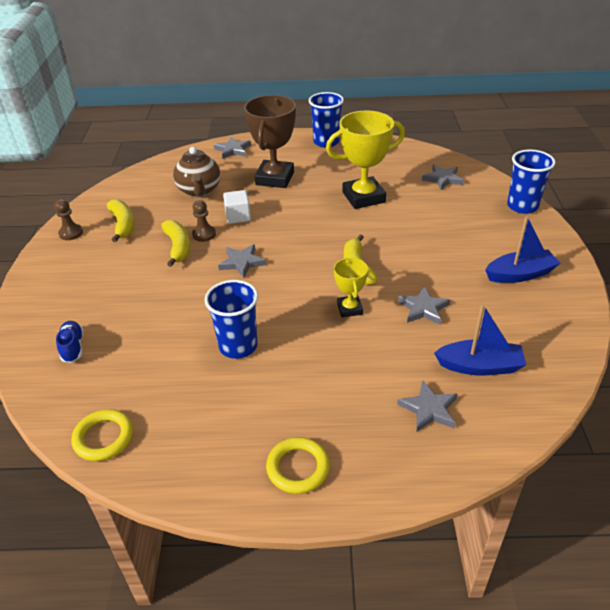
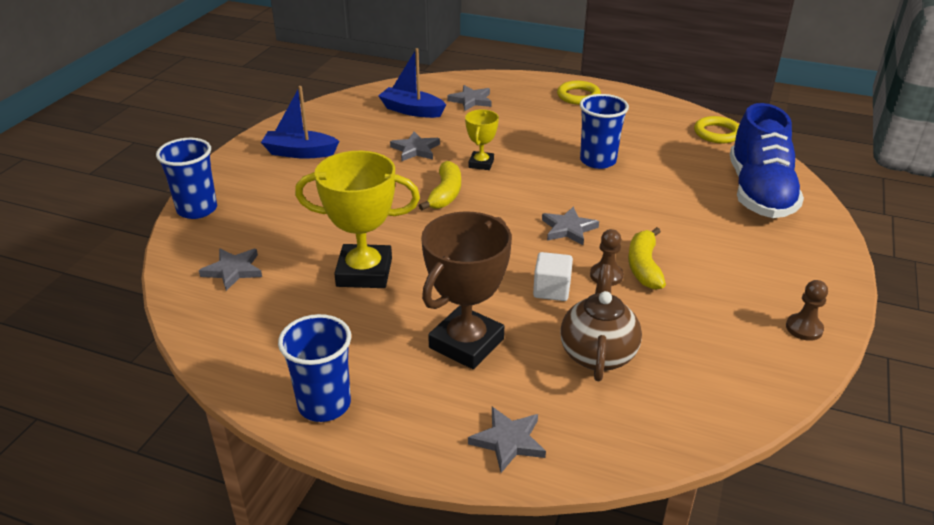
camera: 160 degrees left, 5 degrees down
(73, 347) = (759, 193): blue shoe -> blue shoe, size x2.48
(123, 225) = (724, 321): yellow banana -> none

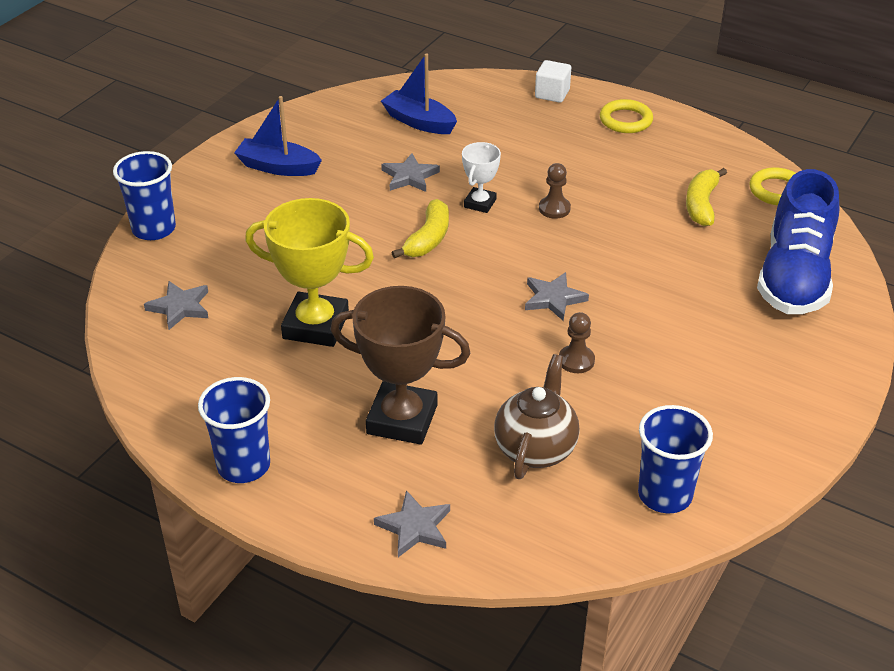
camera: 10 degrees right, 5 degrees up
(466, 343) = (402, 419): brown trophy -> brown trophy turned 60 degrees clockwise
(471, 100) = (493, 114): grey star -> none
(481, 163) = (480, 203): yellow trophy -> white trophy
(551, 290) = (510, 370): white cube -> white cube (552, 94)
(598, 161) = (618, 214): blue cup -> blue cup (665, 495)
(644, 266) = (622, 355): yellow banana -> yellow banana (701, 204)
(804, 328) = (772, 449): brown pawn -> brown pawn (554, 209)

